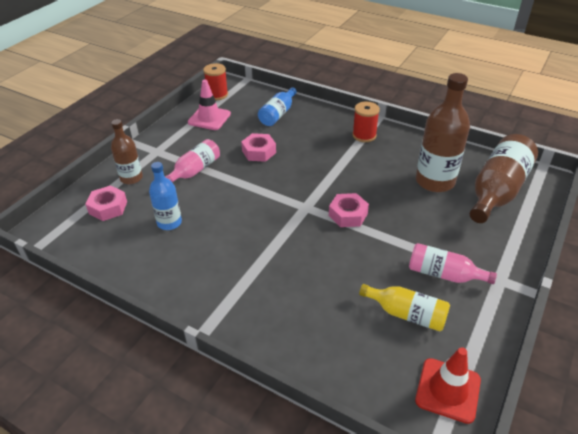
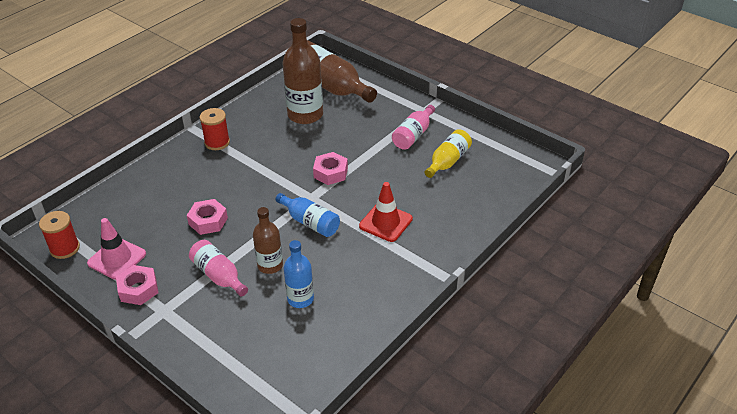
camera: 80 degrees left, 0 degrees up
(108, 207) = (256, 354): pink nut -> pink nut (138, 289)
(131, 178) = (208, 334): brown bottle -> brown bottle (270, 265)
(278, 114) = (142, 199): blue bottle -> blue bottle (310, 222)
(448, 390) = (513, 157): red traffic cone -> red traffic cone (385, 222)

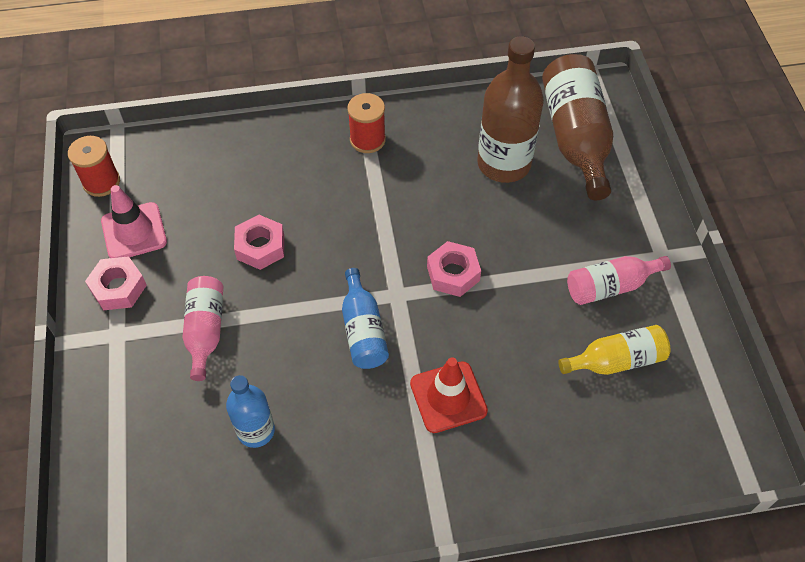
camera: 40 degrees right, 15 degrees up
(270, 265) = (267, 358): brown bottle -> none

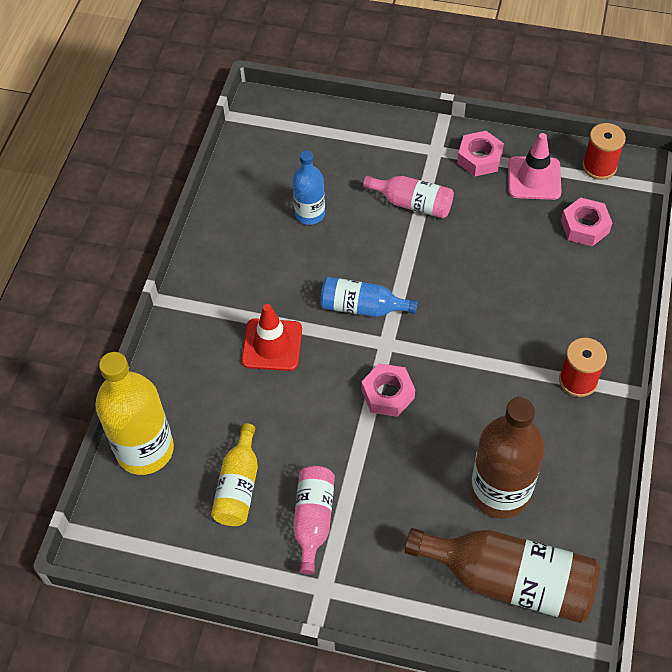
camera: 115 degrees right, 0 degrees up
(260, 247) = (480, 260): pink nut -> pink nut (584, 227)
(631, 466) = (145, 450): none -> yellow bottle

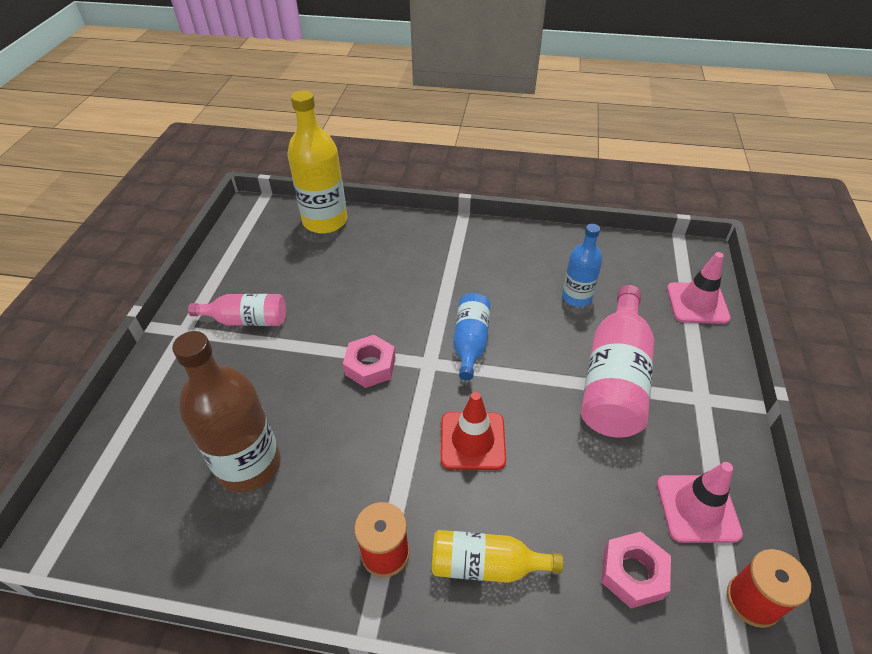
camera: 85 degrees right, 10 degrees down
(238, 486) = (286, 273): yellow bottle -> yellow bottle (486, 565)
(272, 345) = (423, 282): red traffic cone -> red traffic cone (472, 441)
(327, 125) = (697, 303): none -> pink traffic cone
(412, 204) = (614, 379): pink bottle -> pink bottle, size x1.71
(479, 158) = (707, 444): pink nut -> none
(509, 581) = (148, 473): brown bottle -> none

